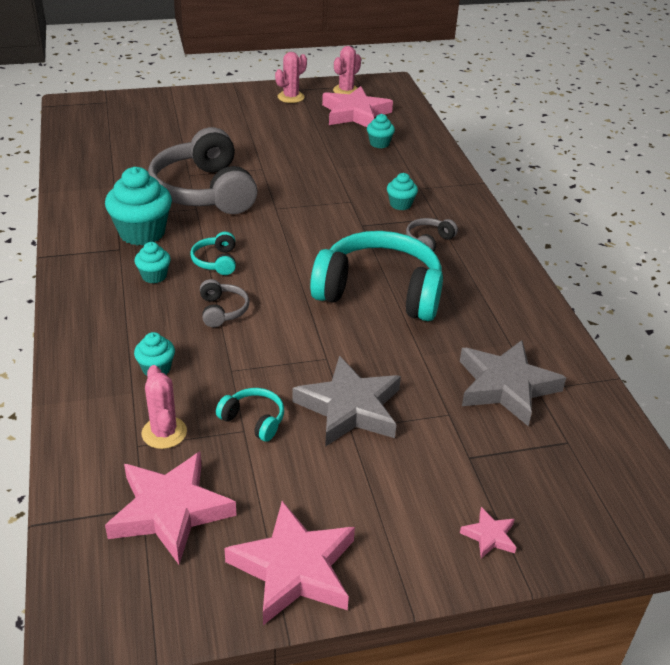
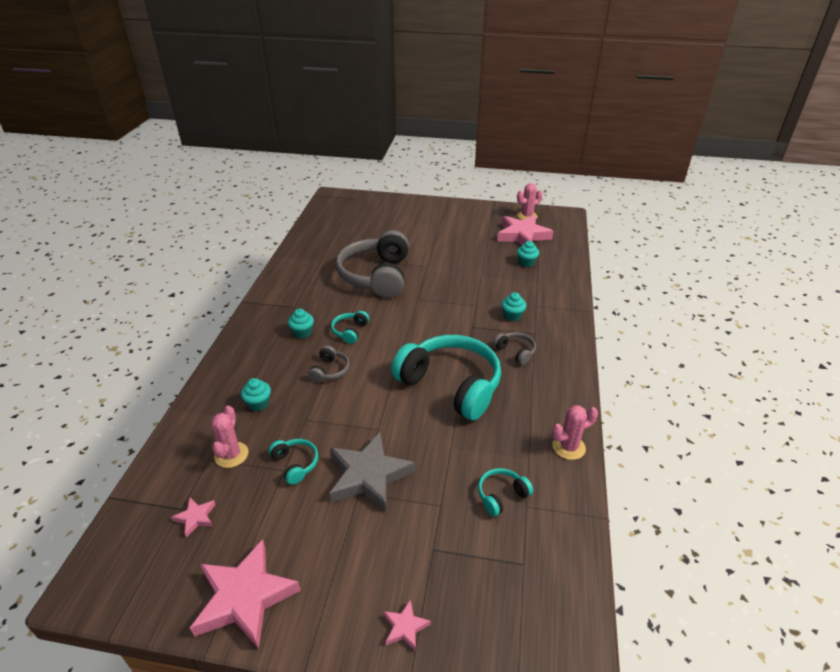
camera: 25 degrees right, 0 degrees up
(142, 233) = (315, 298): turquoise cupcake -> none
(170, 511) = (196, 518): pink star -> pink star, size x0.45
(291, 97) = (482, 215): pink cactus -> pink cactus (568, 447)
(428, 241) = (515, 352): grey headphones -> grey headphones turned 75 degrees clockwise
(506, 386) = (501, 495): grey star -> turquoise headphones

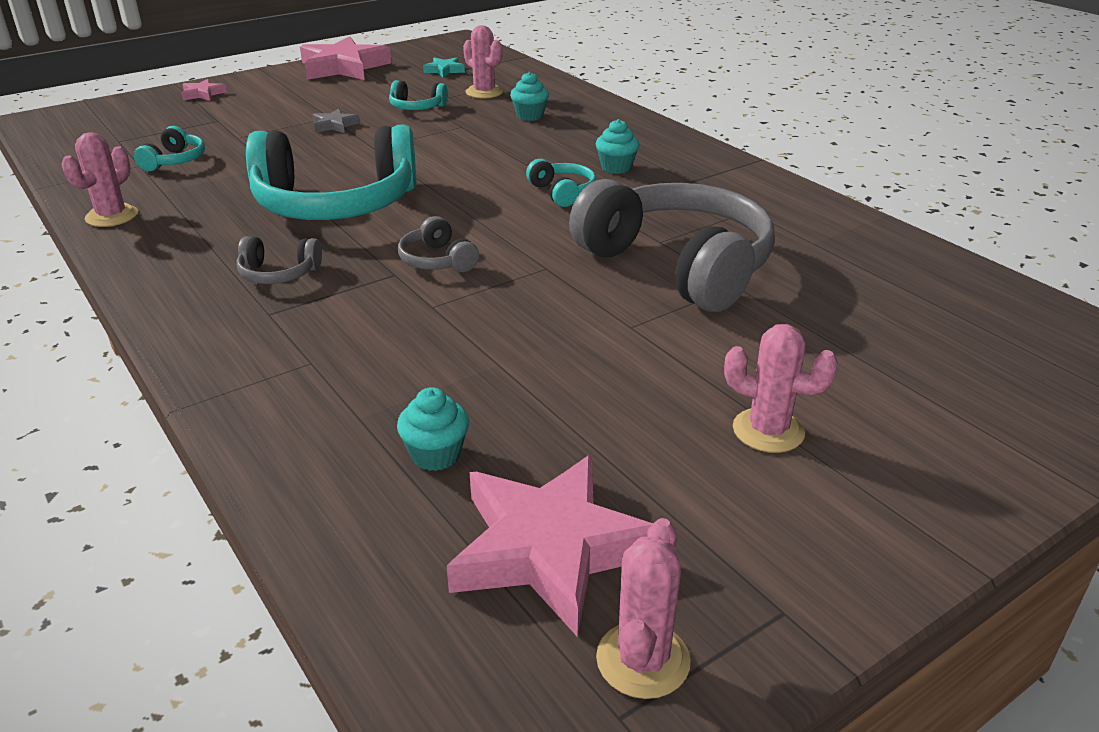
camera: 135 degrees right, 5 degrees down
(196, 518) = (444, 70): pink star -> turquoise star
(330, 370) = (510, 157): grey headphones -> grey headphones (437, 260)
(368, 476) = (334, 125): grey star -> grey star, size x0.45
(441, 229) = (768, 431): none -> pink cactus
(512, 316) = (340, 321): turquoise cupcake -> none

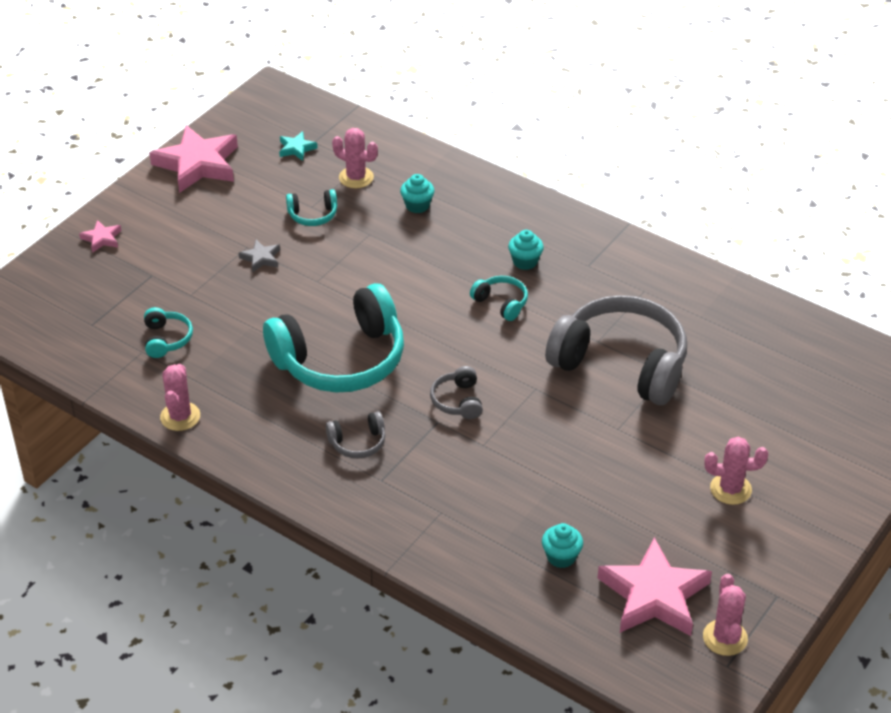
camera: 20 degrees left, 10 degrees up
(437, 260) = (458, 401): grey headphones -> grey headphones turned 45 degrees clockwise

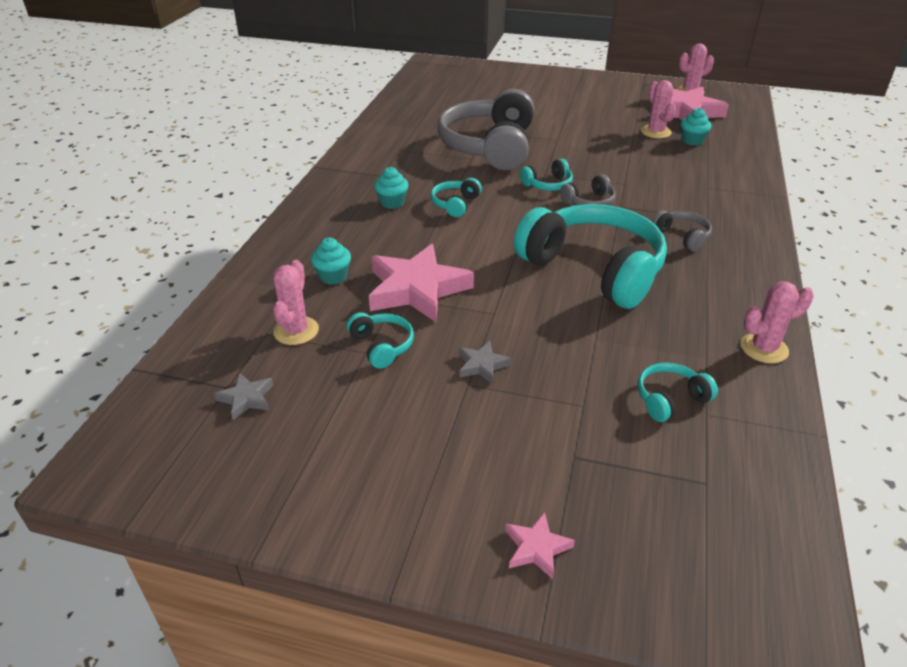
camera: 110 degrees left, 5 degrees down
(197, 164) = (311, 495): pink star -> pink star (417, 289)
(296, 148) = (246, 398): turquoise star -> grey star
(509, 382) = (548, 184): none -> turquoise headphones
(730, 489) = (575, 101): pink cactus -> pink cactus (655, 132)

